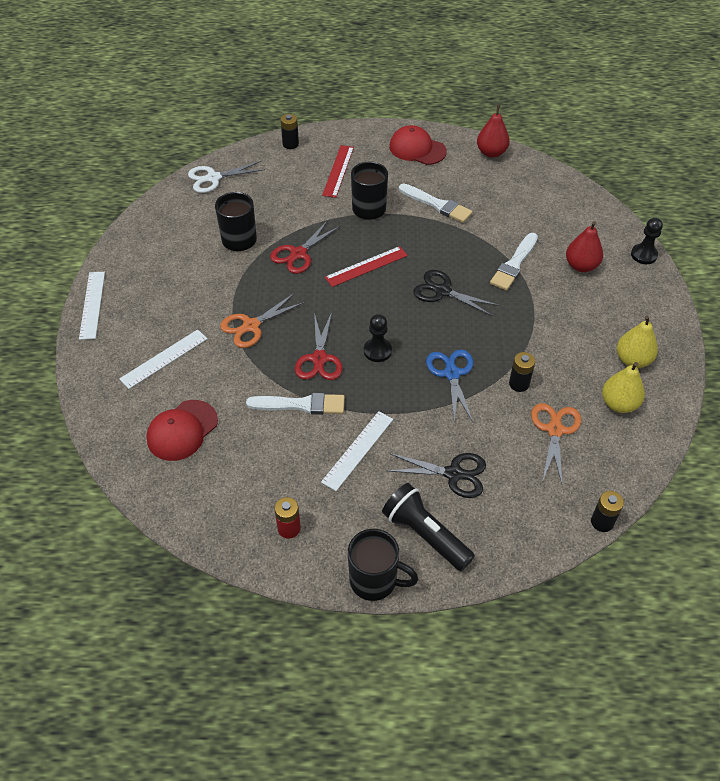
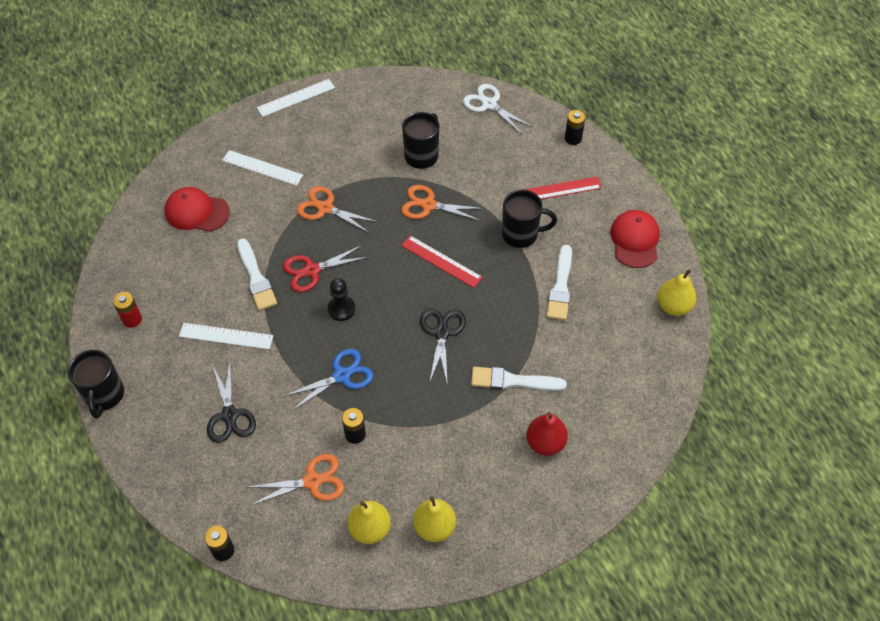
camera: 65 degrees right, 5 degrees up
(298, 254) = (428, 205): red scissors -> orange scissors
(425, 534) = (160, 415): black flashlight -> none
(491, 153) = (673, 306): red pear -> yellow pear
(644, 255) = (597, 499): black pawn -> none

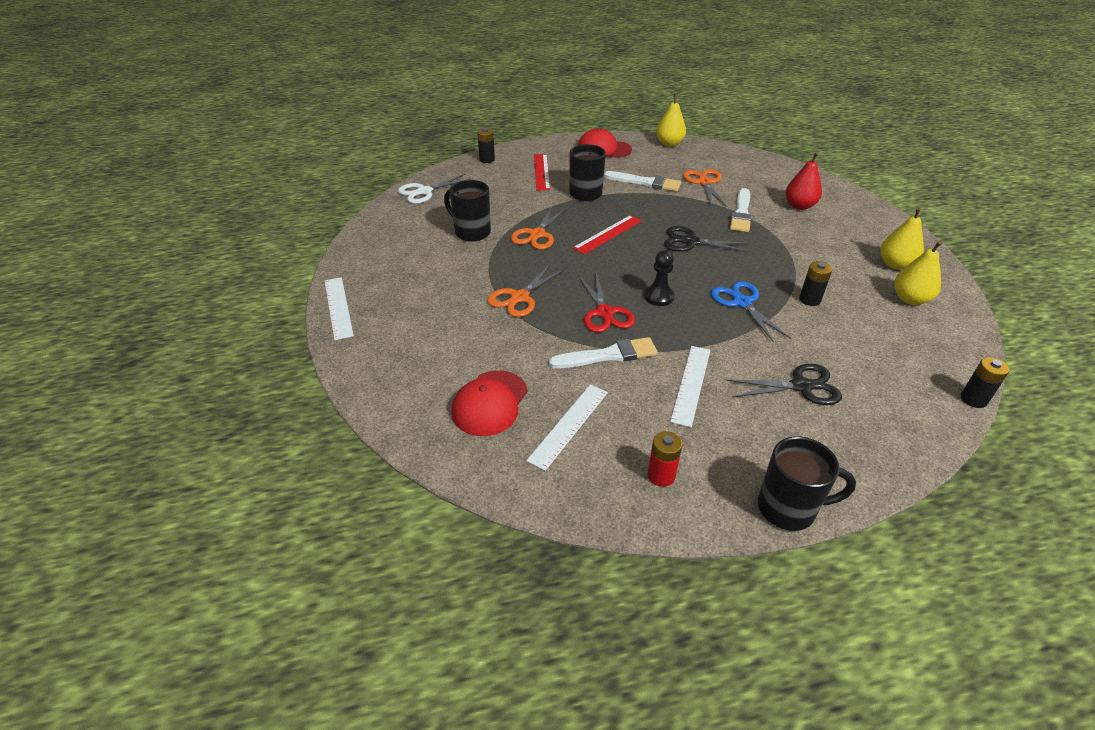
camera: 80 degrees left, 15 degrees down
(262, 168) = (439, 341): white ruler -> white ruler (569, 425)
(312, 481) = (869, 330): orange scissors -> orange scissors (704, 182)

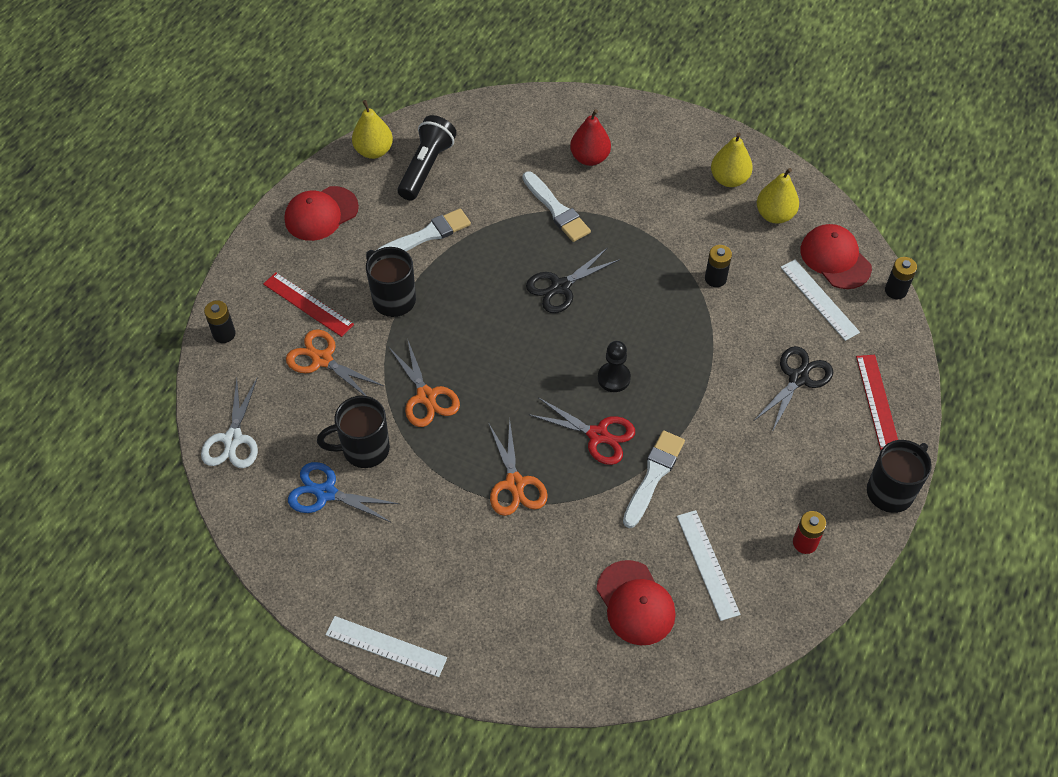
camera: 50 degrees left, 15 degrees up
(608, 234) = (484, 339): red ruler -> red ruler (877, 402)
(688, 161) = (426, 167): none -> black flashlight
(691, 384) = (735, 446): white ruler -> white ruler (819, 299)
(704, 182) = (478, 190): orange scissors -> orange scissors (322, 360)
(742, 303) = (676, 327): blue scissors -> blue scissors (326, 493)
(935, 349) = (835, 258): none -> red cap

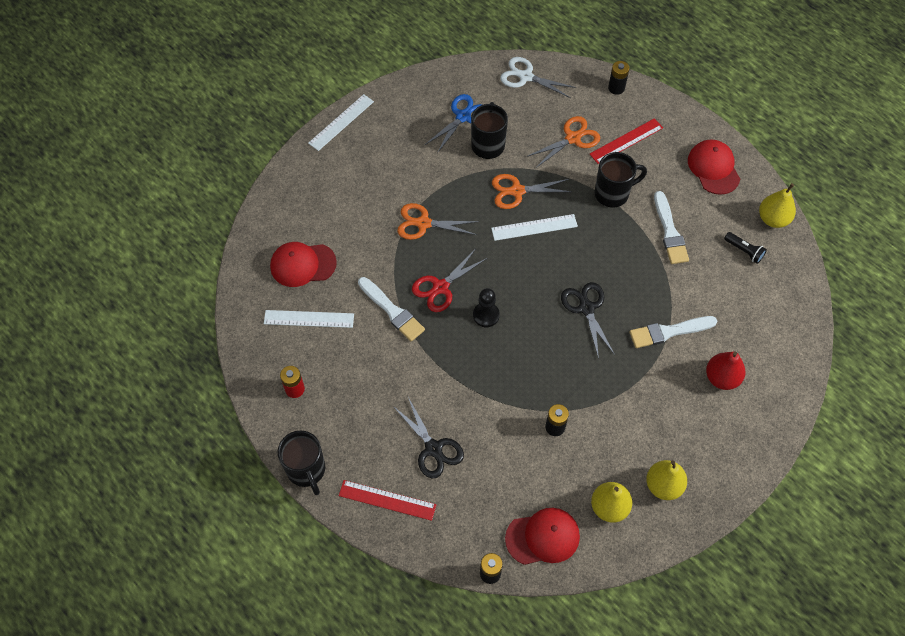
camera: 110 degrees right, 5 degrees up
(426, 167) = (744, 251): black flashlight -> black flashlight, size x0.54
(819, 299) = (504, 502): white ruler -> white ruler (534, 227)

